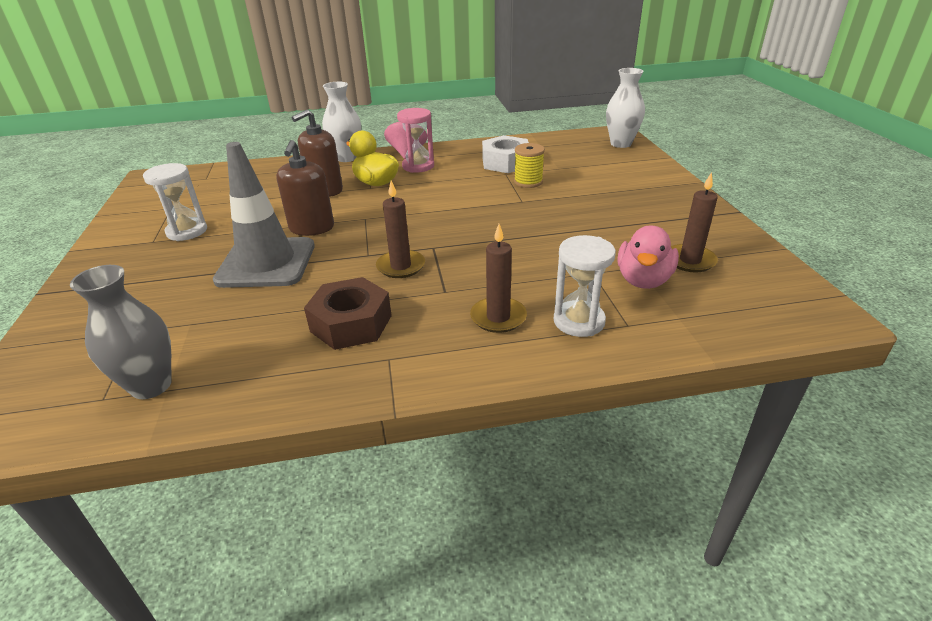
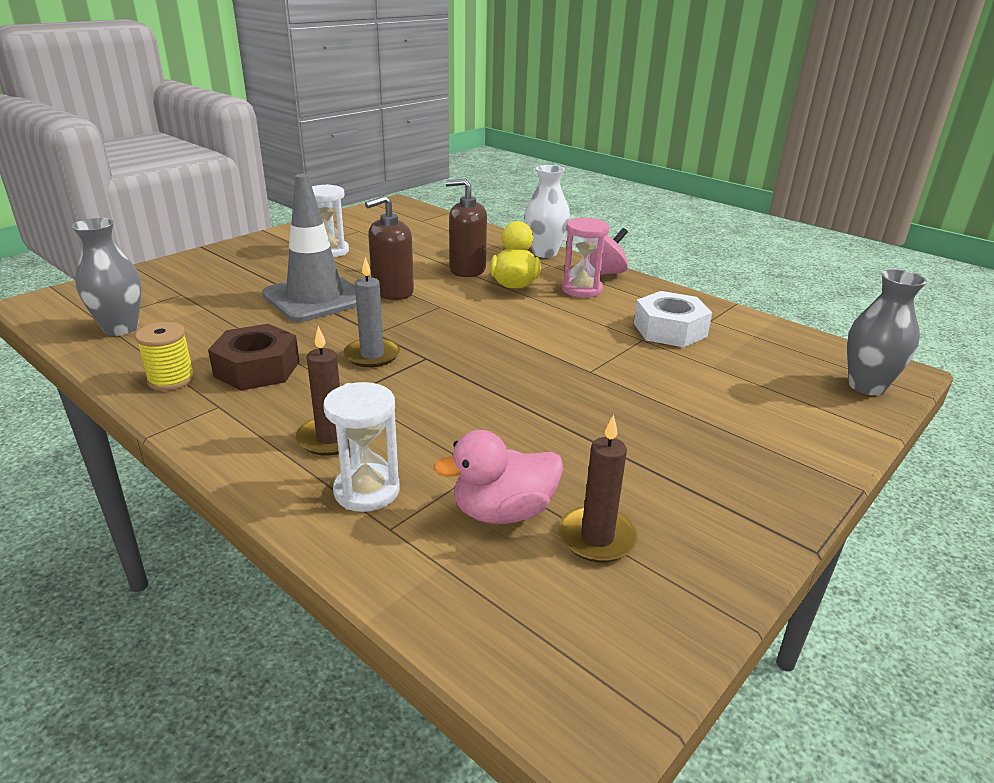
camera: 50 degrees right, 5 degrees down
(401, 266) = (372, 355): brown candle -> grey candle
(528, 182) = (642, 359): yellow spool -> yellow spool (171, 379)
(621, 144) = (866, 386): white vase -> grey vase

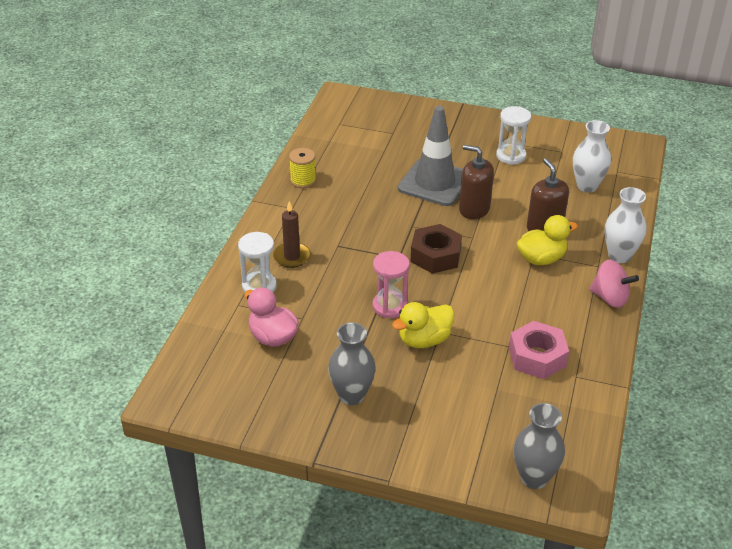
camera: 65 degrees right, 10 degrees up
(121, 328) = (337, 136): grey vase -> grey vase (352, 395)
(257, 369) = (335, 202): brown nut -> brown nut (435, 255)
(372, 355) = (383, 236): grey candle -> none
(426, 236) = (587, 186): none -> white vase
(581, 289) = (566, 295): pink hourglass -> pink hourglass (389, 306)
(597, 538) = (273, 375): brown candle -> none
(598, 385) = (424, 340): none -> yellow duck
(670, 330) = (537, 357): white nut -> pink nut

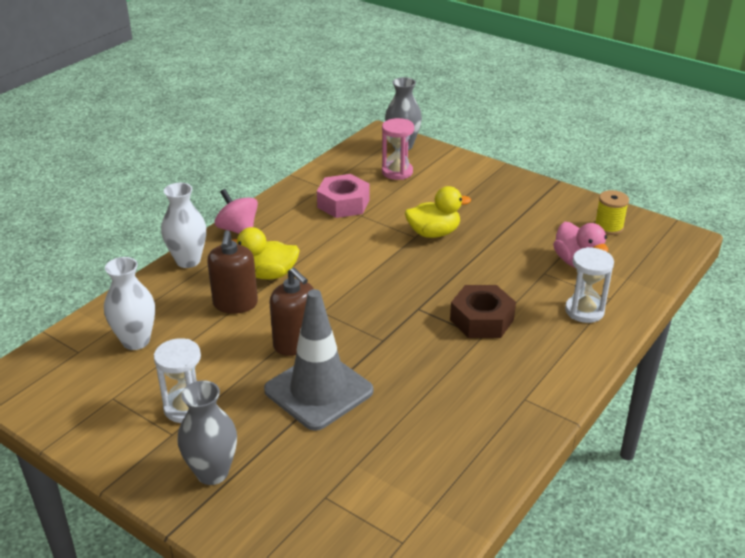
camera: 160 degrees left, 5 degrees down
(292, 257) = (540, 335): brown candle -> none
(303, 181) = (498, 438): yellow spool -> yellow spool (608, 227)
(352, 395) = (516, 209): grey vase -> grey vase (212, 472)
(389, 306) = (452, 265): pink hourglass -> pink hourglass (397, 172)
(435, 255) = (376, 301): brown nut -> brown nut (481, 320)

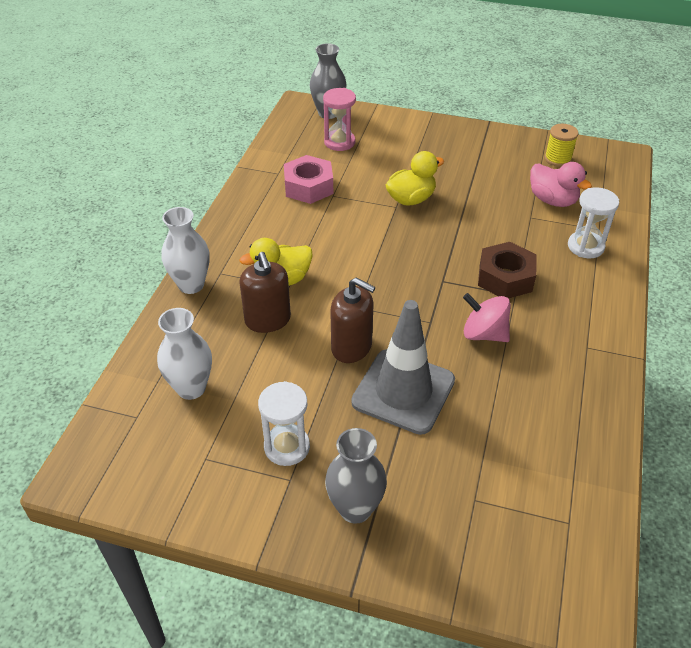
camera: 20 degrees left, 10 degrees up
(238, 229) = (221, 238): pink spinning top -> pink spinning top (484, 334)

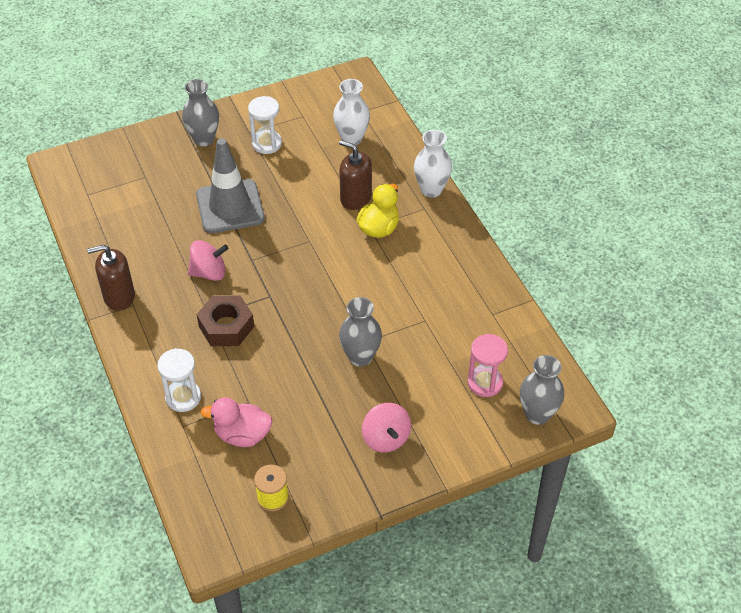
camera: 140 degrees right, 5 degrees up
(308, 187) = (453, 316): pink nut -> none
(352, 347) = (286, 213): brown soap dispenser -> brown soap dispenser (119, 296)
(411, 199) = (360, 357): yellow duck -> grey vase
(445, 149) = (386, 438): none -> pink spinning top

